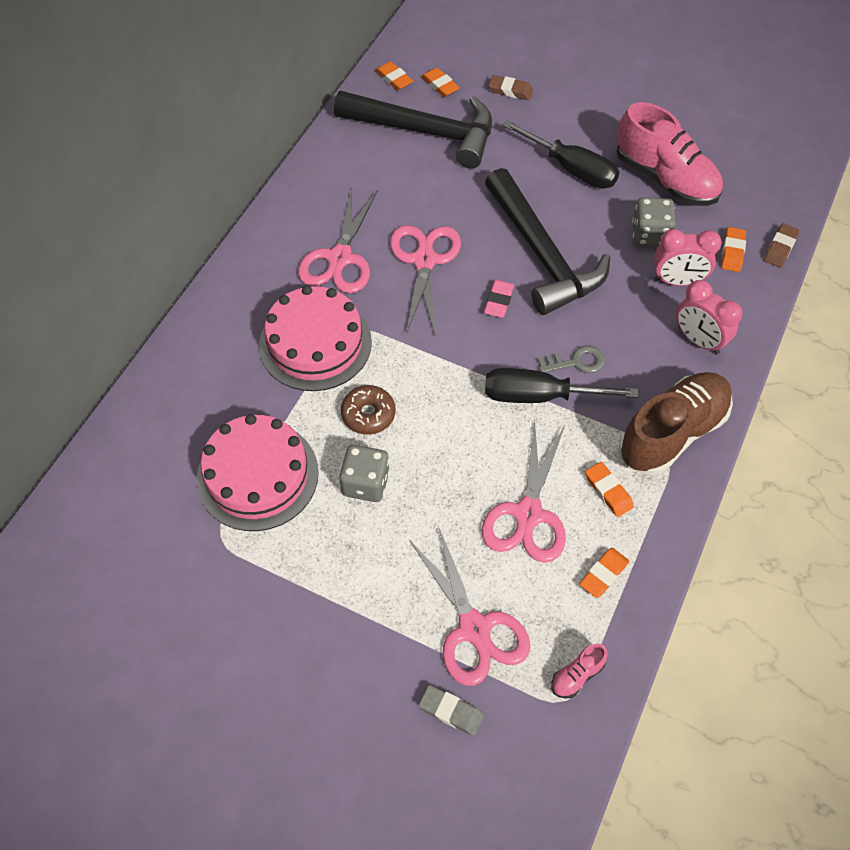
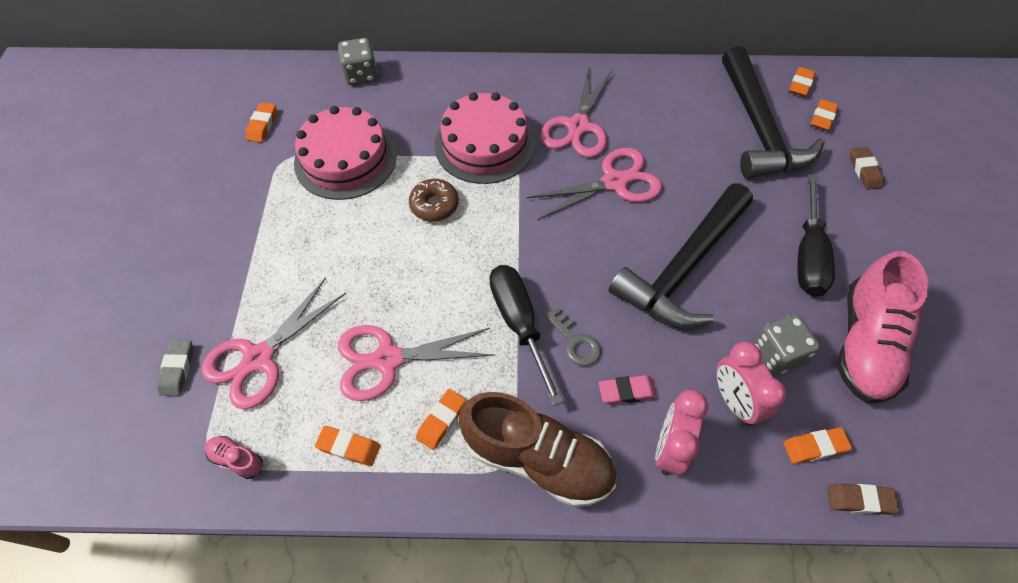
camera: 65 degrees right, 0 degrees up
(150, 546) = (262, 125): none -> orange eraser
(340, 258) = (578, 126): pink scissors -> pink scissors turned 60 degrees counterclockwise
(366, 483) = (368, 229): grey dice -> grey dice (361, 75)
(498, 301) = (606, 253): pink eraser -> pink eraser (627, 391)

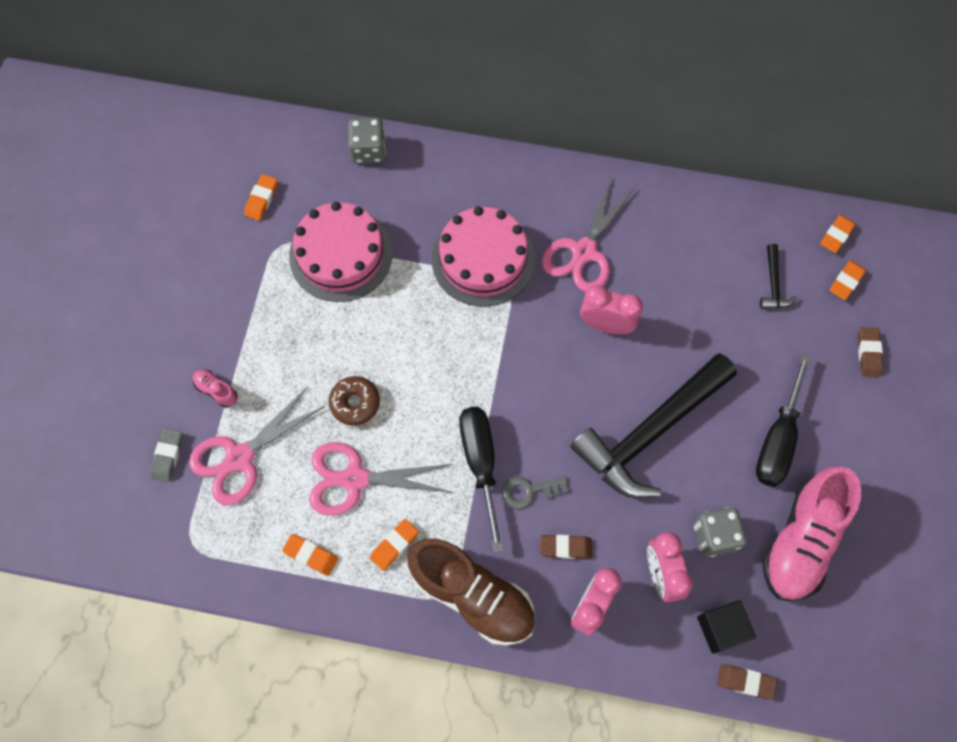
camera: 10 degrees right, 10 degrees up
(237, 459) = (215, 549): pink shoe -> pink shoe (217, 390)
(434, 205) = (421, 322): brown donut -> brown donut (355, 403)
(575, 341) = (529, 490): grey key -> grey key turned 105 degrees clockwise
(614, 182) = (606, 325): pink scissors -> pink clock
(627, 391) = (565, 547): pink eraser -> brown eraser
(758, 128) = (773, 284): black hammer -> black hammer, size x0.41
(814, 447) = (721, 628): orange eraser -> black cube

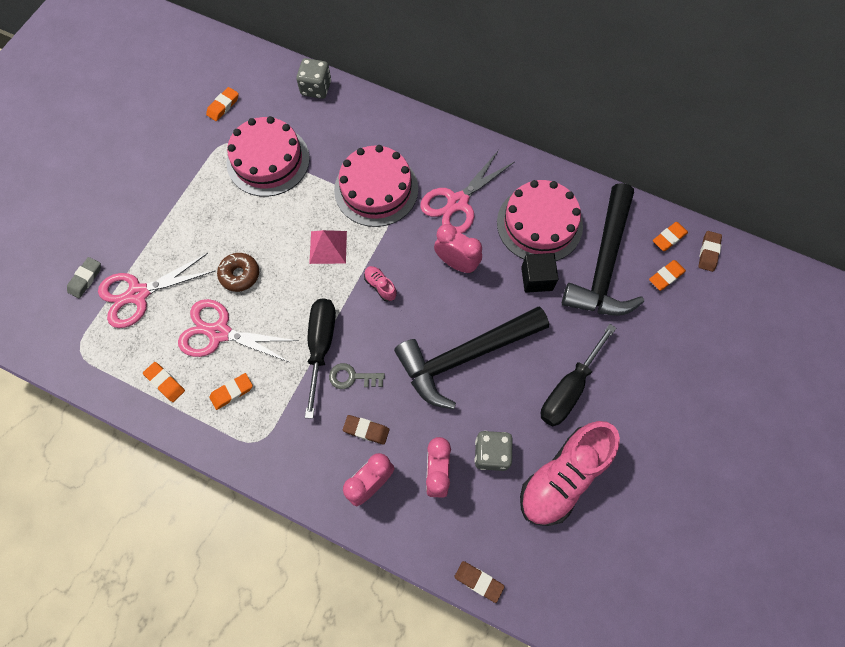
camera: 15 degrees right, 0 degrees up
(217, 390) = (139, 239): pink shoe -> pink shoe (380, 286)
(449, 343) = (328, 247): none -> pink pyramid
(472, 595) = (279, 448): brown shoe -> none
(686, 255) = (539, 224): none -> pink cake
(721, 628) = (472, 531): black cube -> black cube (536, 279)
(773, 284) = (604, 264): black hammer -> black hammer, size x2.45
(868, 353) = (667, 338): brown eraser -> brown eraser (708, 252)

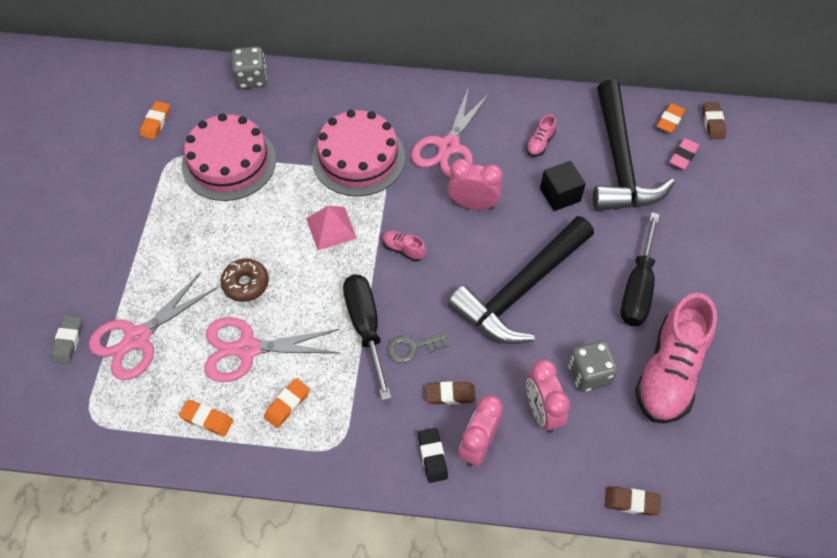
camera: 20 degrees left, 10 degrees down
(330, 479) = (432, 456): none -> black eraser
(539, 224) = (540, 143): pink cake -> pink shoe
(666, 276) = (683, 156): orange eraser -> pink eraser

